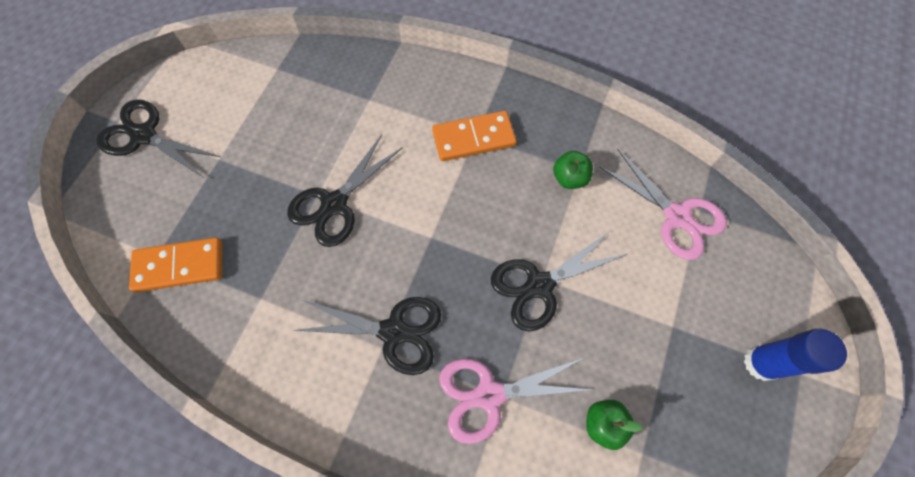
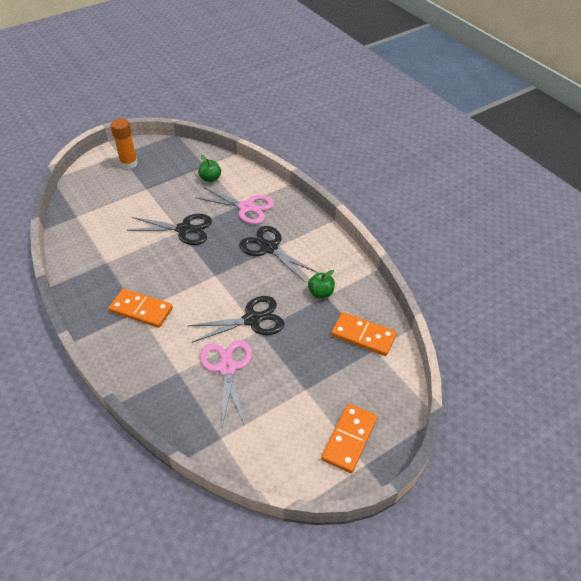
camera: 145 degrees left, 20 degrees down
(144, 136) = (349, 439): black scissors -> orange domino
(569, 178) = (116, 262): green apple -> green apple (321, 293)
(677, 216) = (90, 220): pink scissors -> pink scissors (227, 368)
(761, 363) = (129, 163): blue glue stick -> orange glue stick

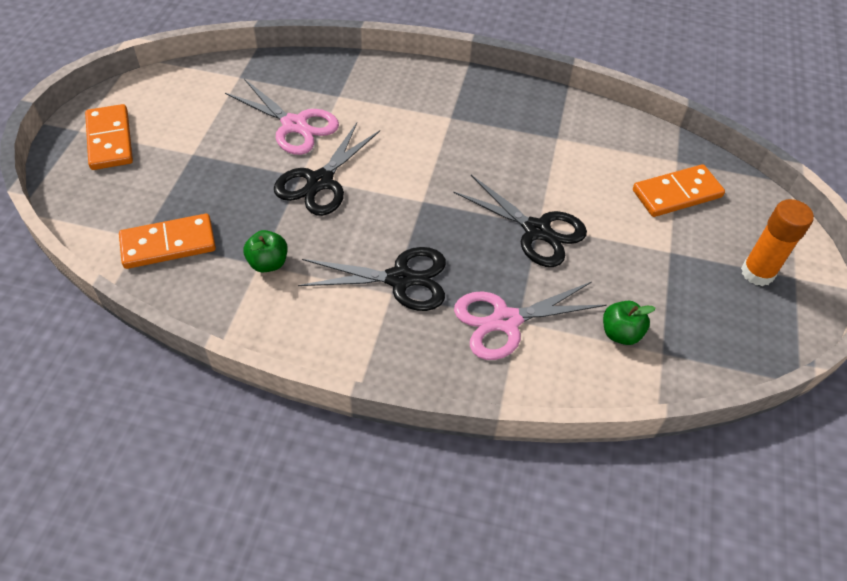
camera: 135 degrees right, 5 degrees up
(141, 310) = (449, 120): orange domino -> orange domino (677, 194)
(184, 229) = (537, 230): black scissors -> black scissors turned 105 degrees counterclockwise

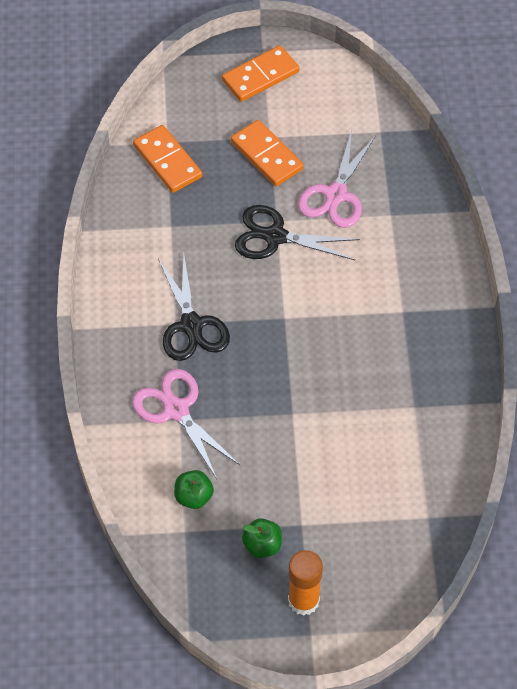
camera: 75 degrees right, 5 degrees up
(268, 263) = (174, 232): green apple -> green apple (262, 545)
(537, 230) = (284, 413): black scissors -> none
(677, 194) = (380, 522): orange domino -> orange domino (266, 155)

